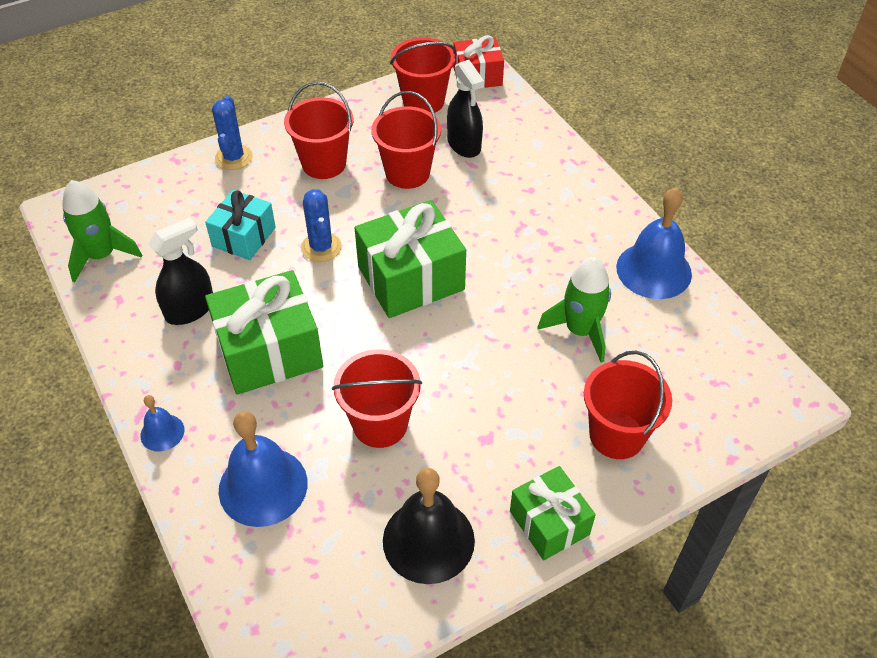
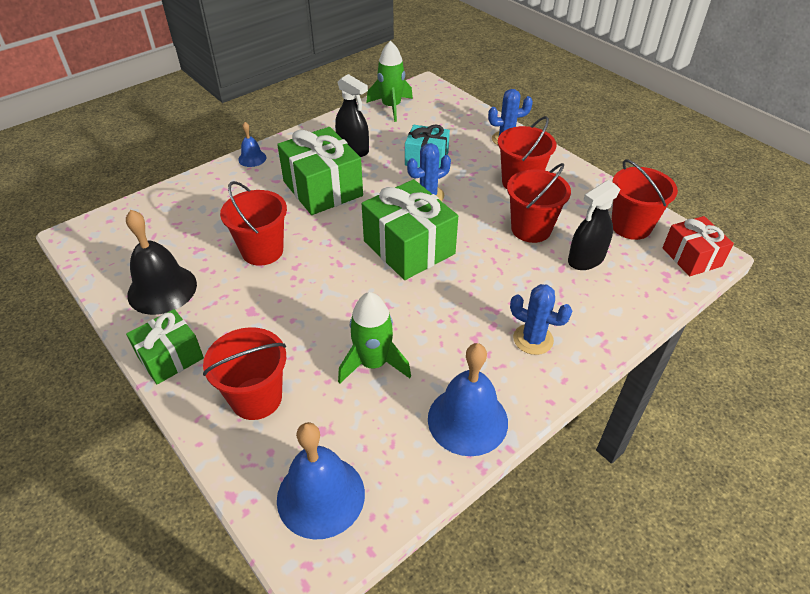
camera: 80 degrees right, 5 degrees down
(263, 486) = (211, 205): blue bell -> blue bell (321, 496)
(564, 206) = (533, 339): none -> blue cactus

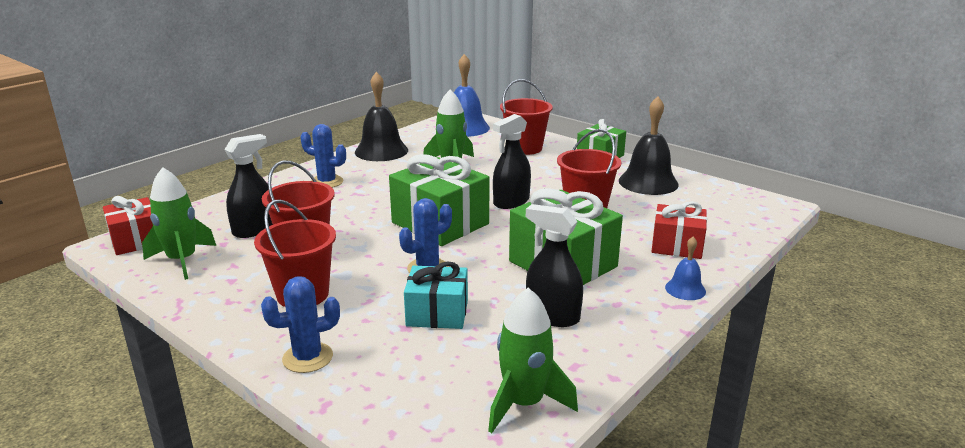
camera: 170 degrees right, 20 degrees down
(220, 196) = (677, 246): none -> red gift
(329, 272) = (511, 202): none -> black spray bottle
(467, 420) = (381, 151): blue bell -> black bell
(631, 226) = (182, 260): red bucket -> green rocket

